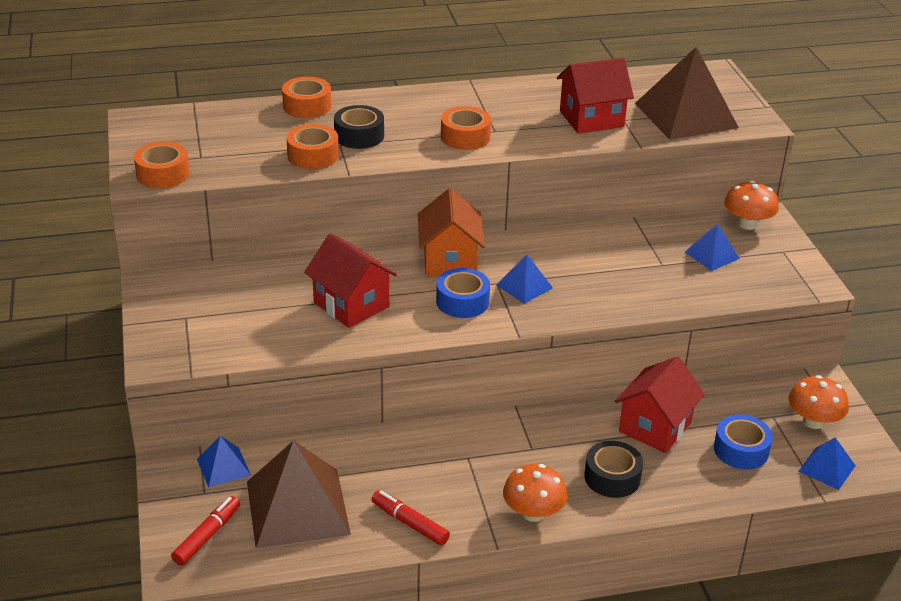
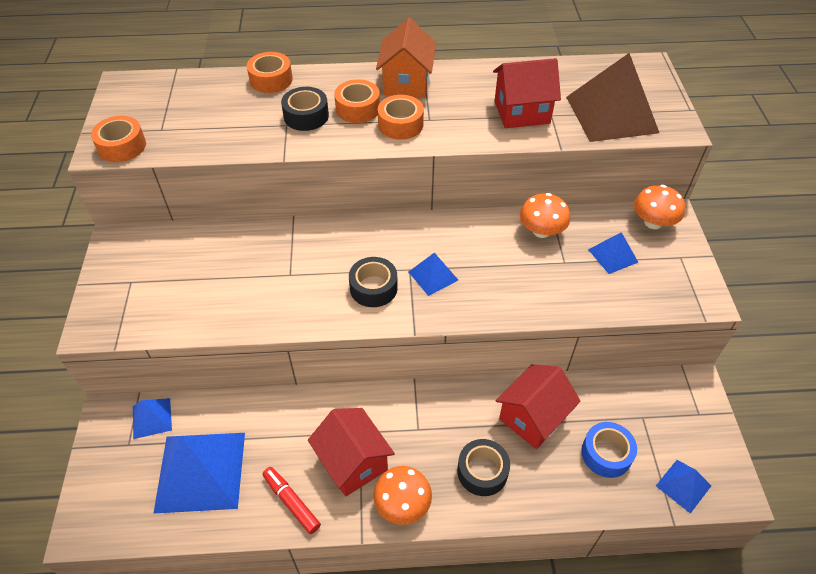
camera: 10 degrees right, 15 degrees up
(207, 536) = (117, 494): red marker -> none
(297, 507) = (201, 471): brown pyramid -> blue pyramid
(313, 155) = (258, 135): orange tape -> orange tape (358, 108)
(351, 305) = (275, 282): red house -> red house (353, 462)
(449, 261) = (374, 240): orange house -> orange house (406, 83)
(462, 301) = (373, 288): blue tape -> black tape
(813, 421) = (680, 428): orange mushroom -> orange mushroom (541, 231)

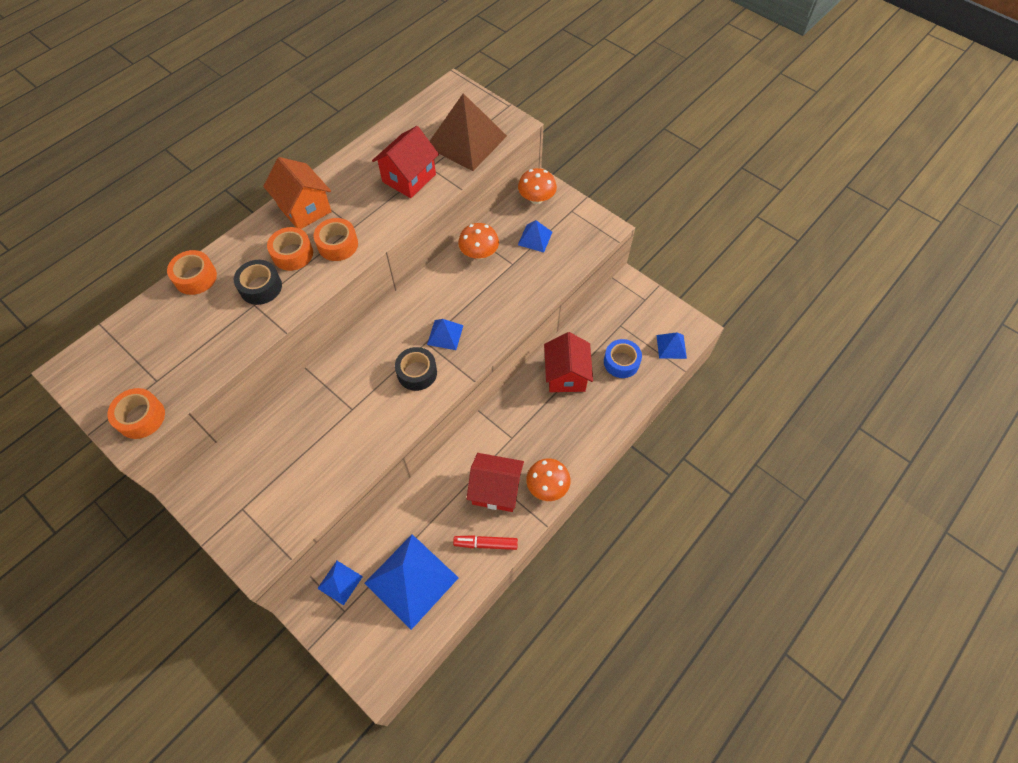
camera: 45 degrees left, 10 degrees up
(482, 471) = (570, 429): black tape -> none

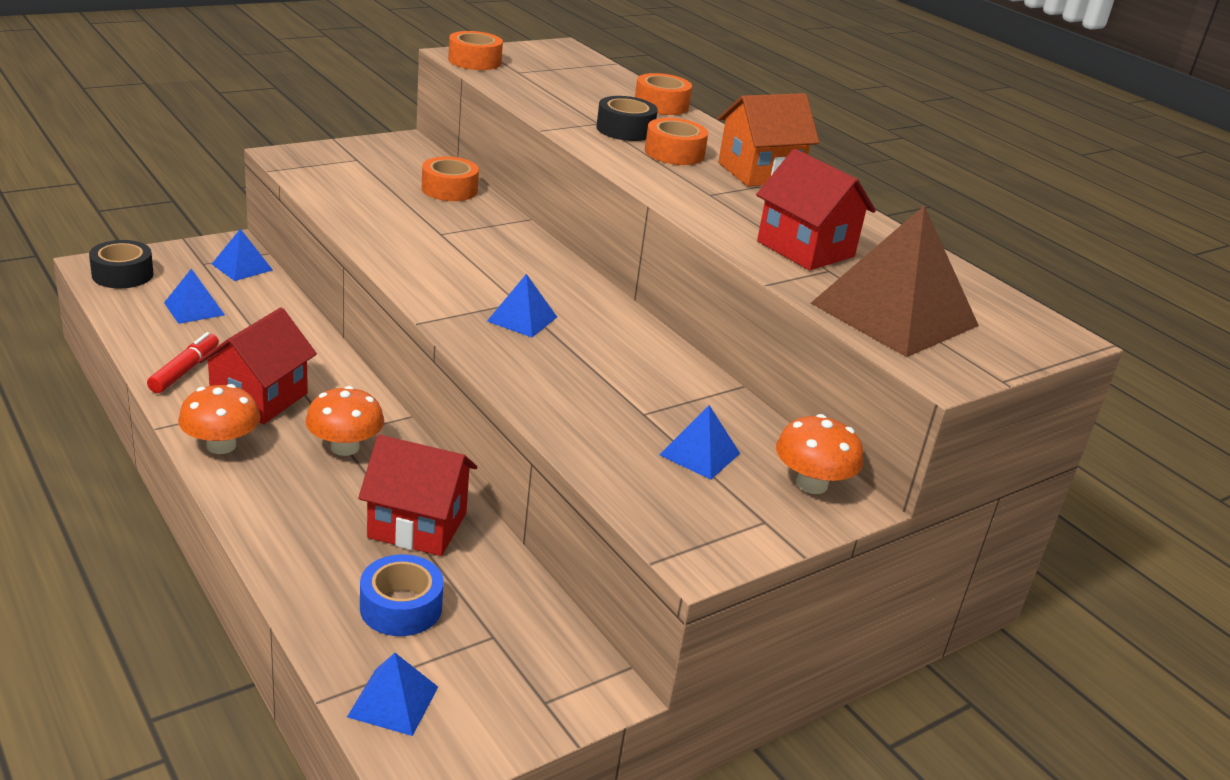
camera: 100 degrees right, 30 degrees down
(337, 245) = (678, 179): orange tape -> orange tape (449, 189)
(411, 580) = (194, 308): blue pyramid -> blue pyramid, size x0.48
(417, 373) = (466, 284): black tape -> black tape (122, 274)
(479, 253) = (684, 386): orange mushroom -> orange mushroom (345, 447)

